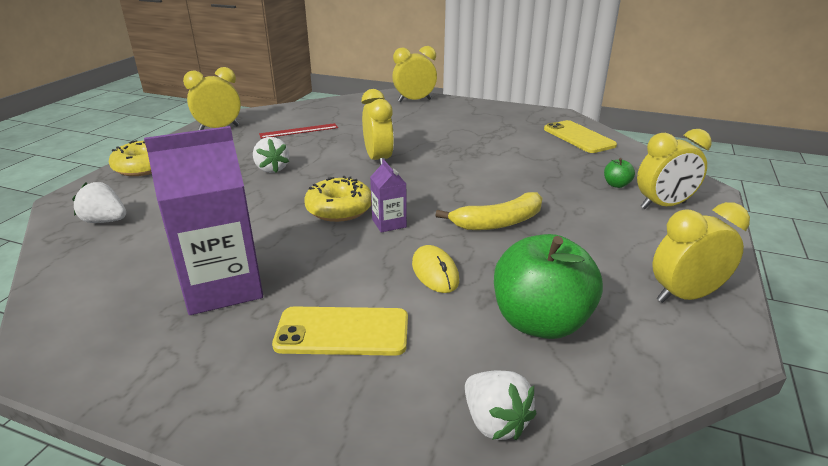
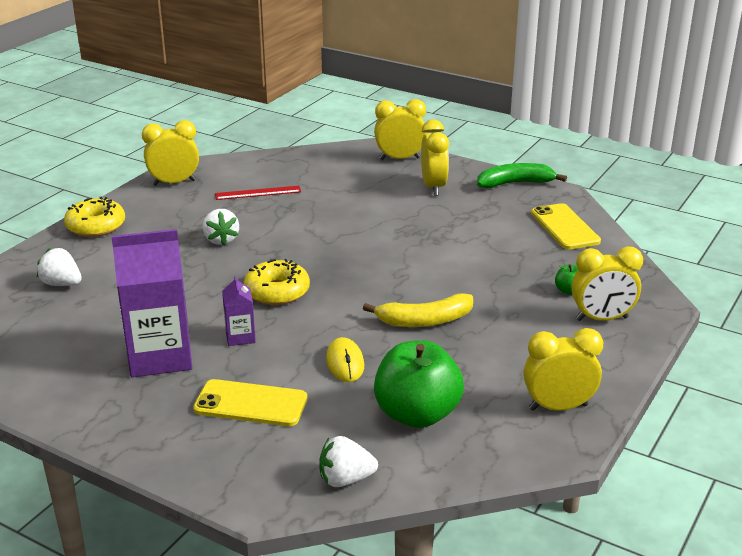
camera: 10 degrees right, 0 degrees up
(378, 160) = (332, 238): yellow clock -> yellow clock (433, 187)
(389, 223) = (319, 311): purple carton -> purple carton (240, 337)
(494, 422) = (345, 479): white strawberry -> white strawberry turned 105 degrees clockwise
(518, 110) = (515, 183): none -> green banana

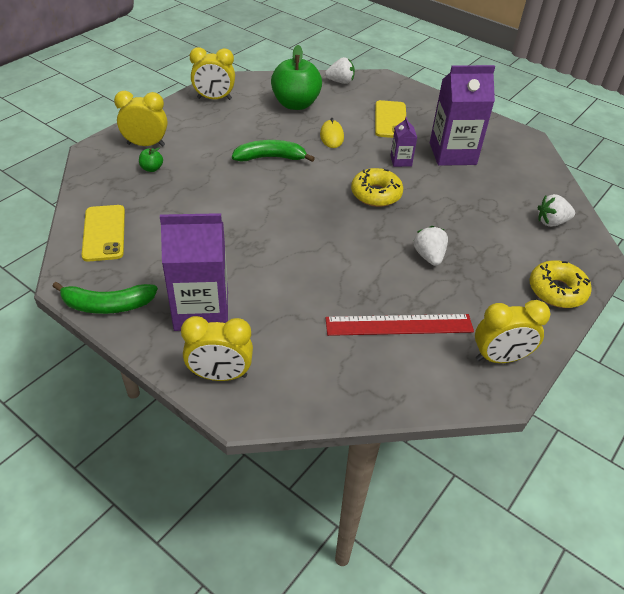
camera: 175 degrees left, 15 degrees up
(62, 284) = (551, 222): white strawberry -> white strawberry turned 135 degrees clockwise
(251, 404) = (390, 120): yellow phone -> yellow phone turned 75 degrees clockwise
(258, 193) = (399, 325): red ruler -> red ruler, size x1.54
(424, 321) = (270, 158): yellow banana -> green banana
(433, 187) = (201, 310): yellow clock -> purple carton

